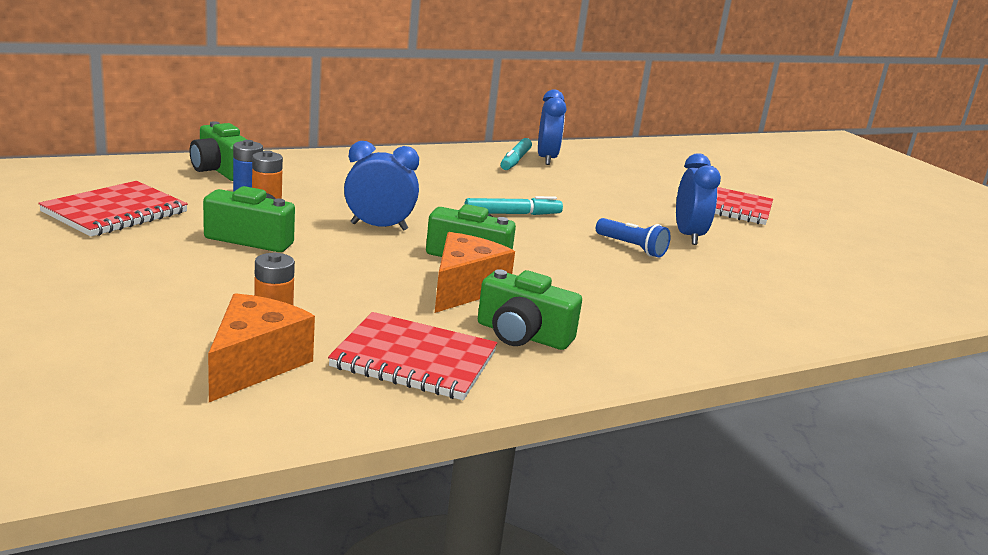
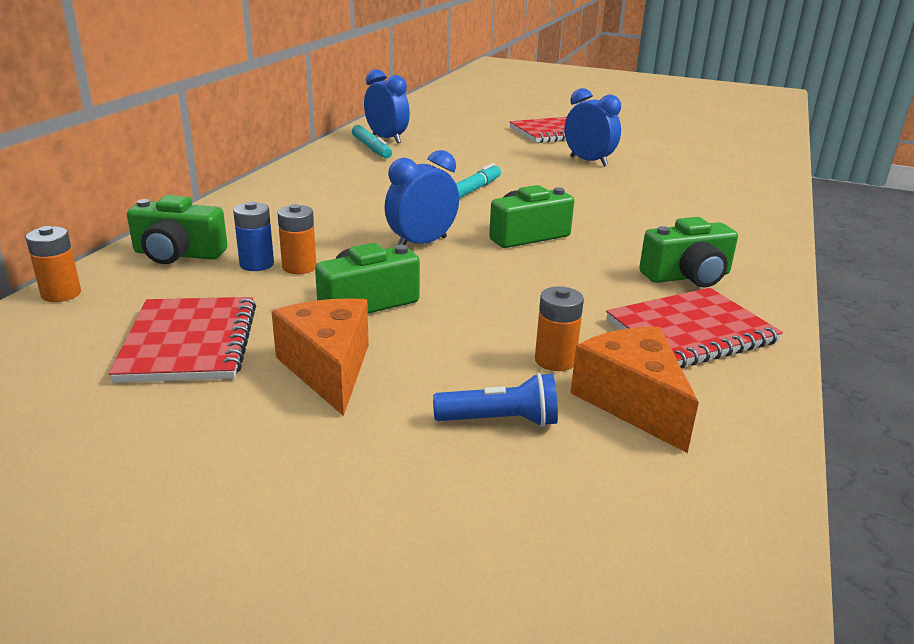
camera: 40 degrees left, 5 degrees up
(119, 164) = (61, 294): none -> orange battery
(464, 289) = (585, 263): orange cheese -> orange cheese (328, 369)
(631, 247) = (585, 184): blue flashlight -> blue flashlight (500, 420)

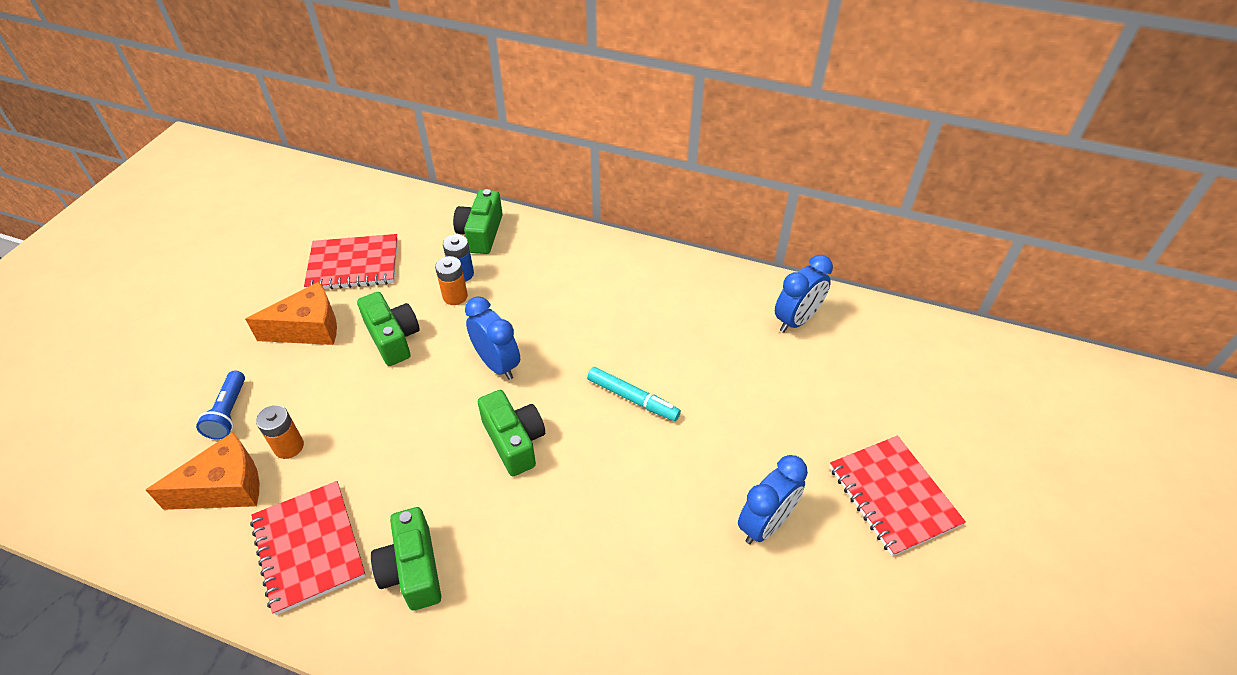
camera: 90 degrees right, 20 degrees up
(61, 294) = (425, 200): orange battery -> none
(371, 148) = (757, 310): turquoise marker -> none

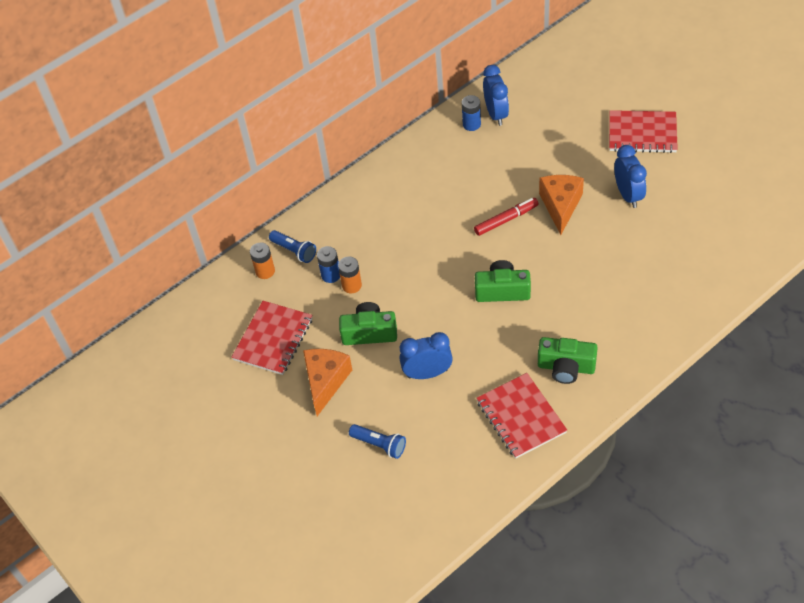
camera: 55 degrees left, 5 degrees up
(225, 487) = (446, 455): orange cheese -> orange cheese (560, 206)
(289, 446) = (433, 414): orange battery -> orange battery (265, 271)
(309, 547) = (521, 417): red notebook -> red notebook turned 60 degrees clockwise
(481, 233) = (294, 251): green camera -> blue flashlight
(497, 364) = (433, 280): blue clock -> blue clock (427, 373)
(632, 398) = (506, 220): turquoise marker -> red marker
(762, 304) = (471, 124): none -> blue battery

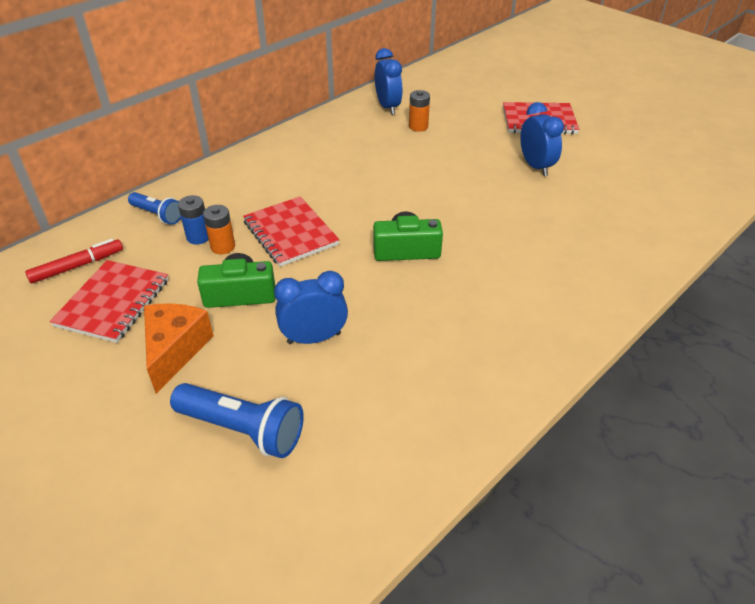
camera: 10 degrees left, 10 degrees down
(265, 271) = (118, 234): orange battery -> orange battery (418, 126)
(379, 444) = (243, 429): blue flashlight -> blue flashlight, size x1.59
(471, 124) = (363, 114): blue battery -> none
(506, 220) = (405, 187): red marker -> red marker (77, 266)
(521, 417) = (443, 389): red notebook -> red notebook (290, 233)
(560, 206) = (464, 175): orange cheese -> none
(566, 367) = (495, 328): green camera -> none

